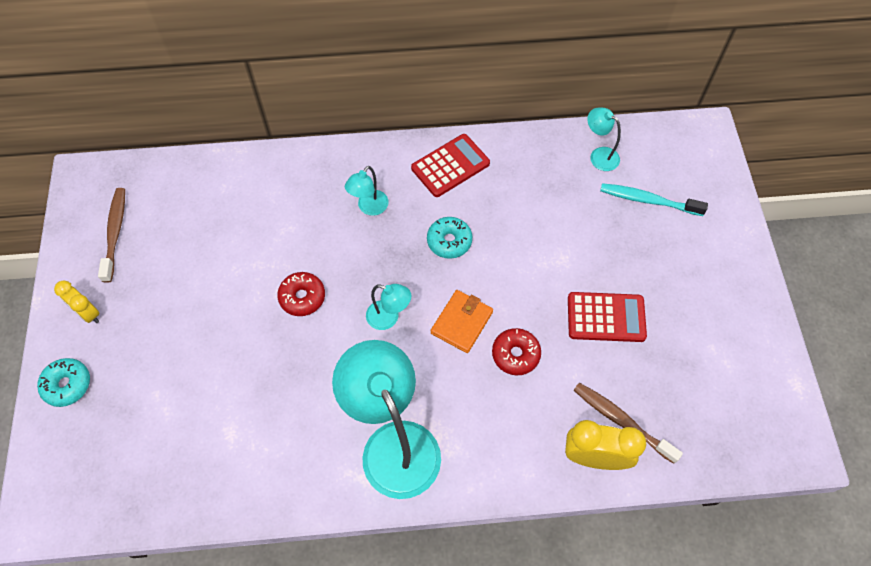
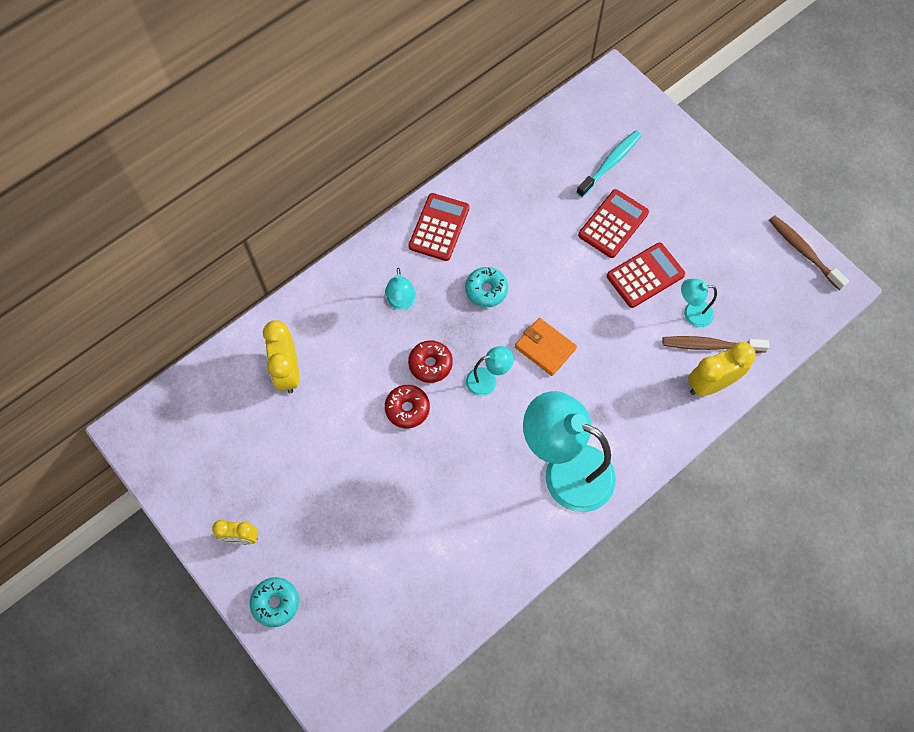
camera: 35 degrees left, 5 degrees up
(115, 233) = (204, 459): brown toothbrush -> brown toothbrush (803, 251)
(234, 206) = (288, 372): none -> yellow clock
(462, 322) = (545, 348): orange wallet -> orange wallet turned 45 degrees counterclockwise
(515, 354) = (602, 346): red donut -> red donut (430, 364)
(599, 155) = (547, 148): turquoise lamp -> turquoise lamp (691, 313)
(610, 254) = (613, 224): none -> red calculator
(648, 200) = (610, 163): turquoise toothbrush -> turquoise toothbrush turned 150 degrees clockwise

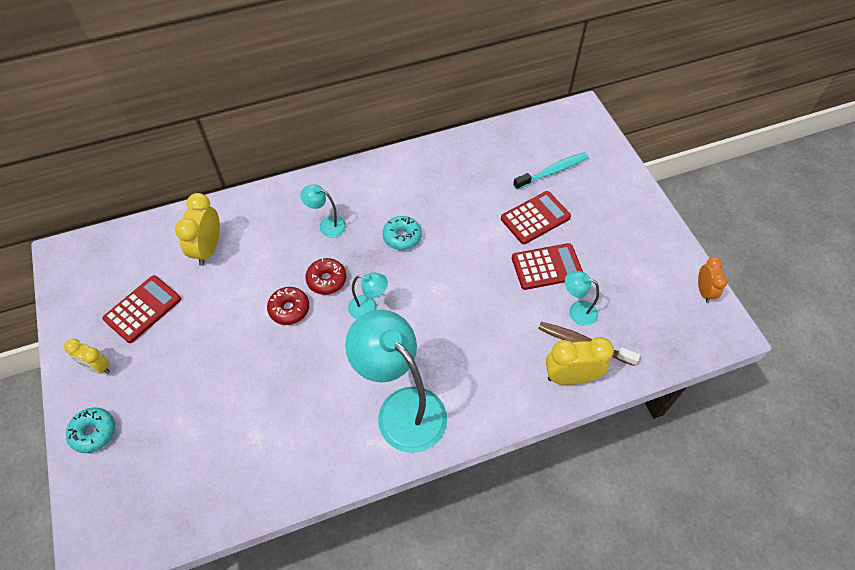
camera: 20 degrees right, 10 degrees down
(401, 303) = (327, 225): turquoise lamp -> turquoise lamp turned 90 degrees clockwise
(439, 227) = (386, 178): red calculator -> red calculator (143, 309)
(545, 348) = (431, 298): orange wallet -> none
(803, 251) = (704, 291): brown toothbrush -> orange clock

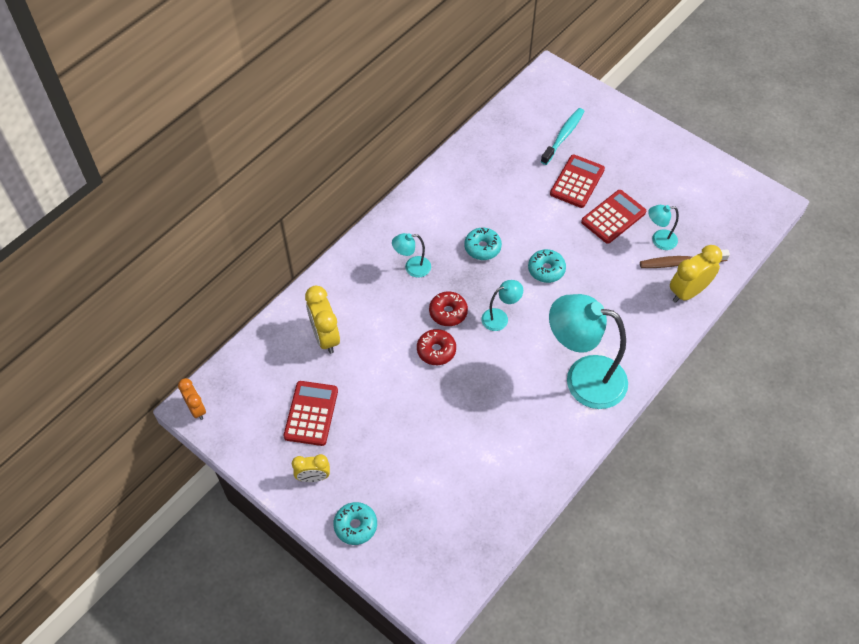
camera: 30 degrees left, 0 degrees up
(445, 285) = (546, 269): none -> turquoise donut
(704, 291) = (738, 180): orange clock -> orange clock (196, 409)

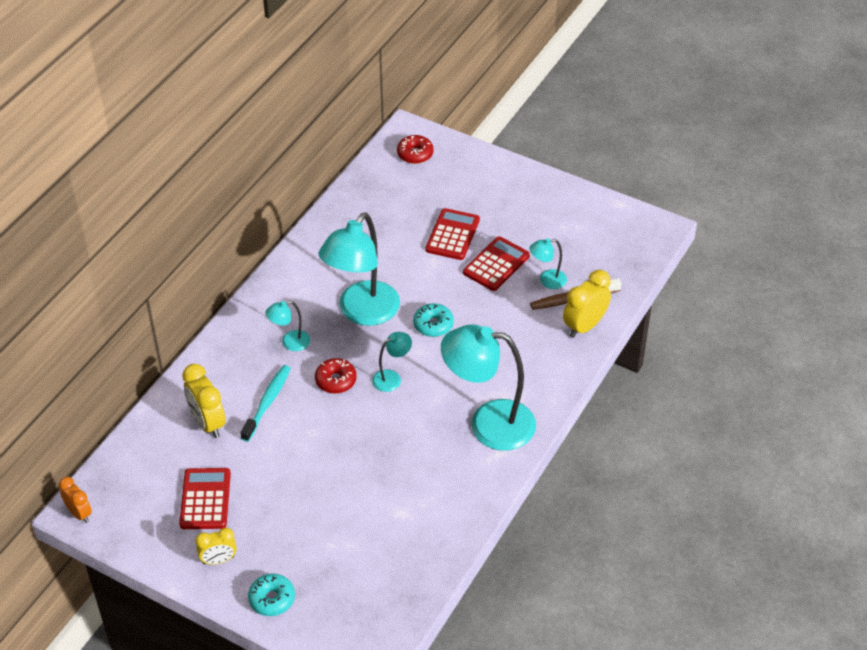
camera: 10 degrees left, 10 degrees down
(436, 350) = (329, 419): red donut -> red donut (415, 154)
(482, 247) = (362, 312): turquoise donut -> turquoise lamp
(563, 136) = (431, 192): turquoise toothbrush -> turquoise toothbrush (267, 402)

